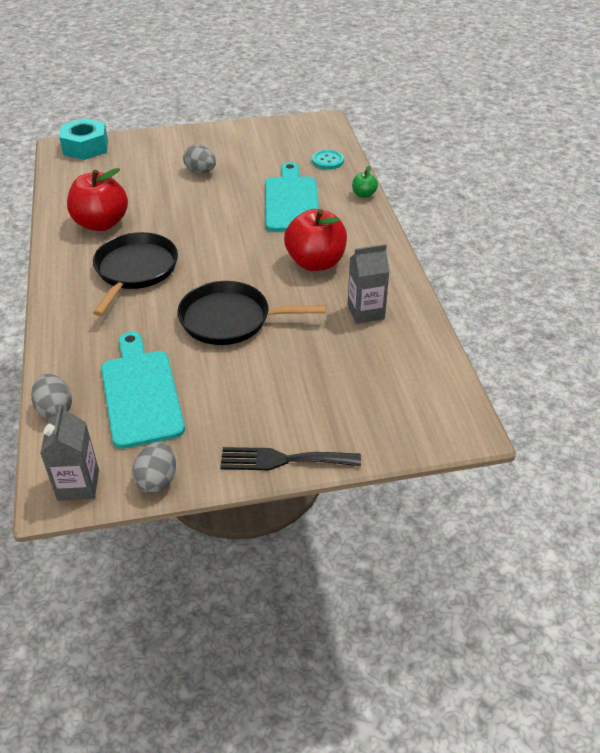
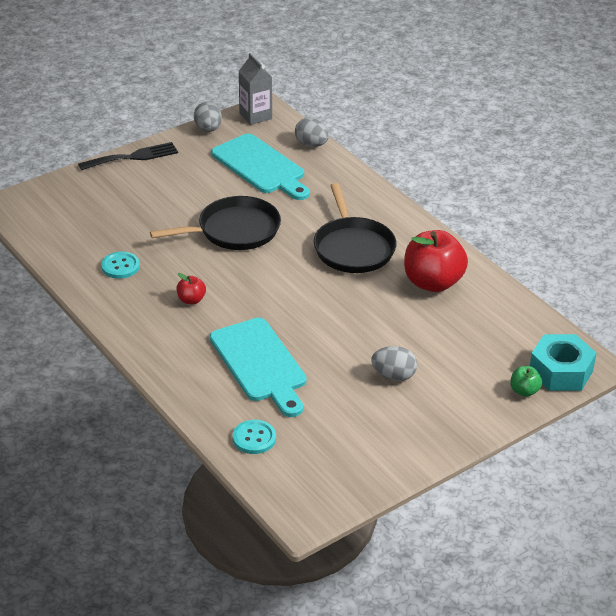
camera: 155 degrees right, 5 degrees down
(315, 262) = (191, 300): red apple -> red apple, size x0.46
(364, 194) = (183, 397): green apple -> green apple (524, 391)
(365, 312) = (120, 266): grey carton -> turquoise button

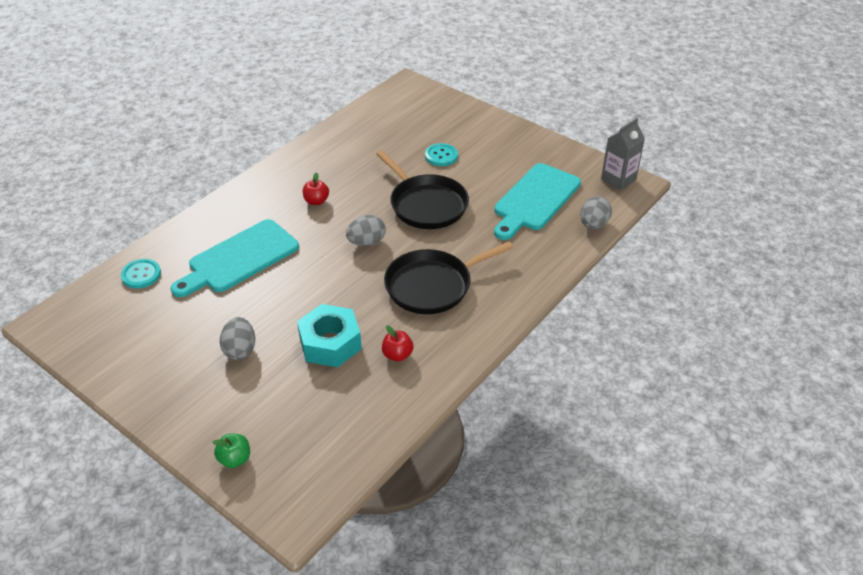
camera: 75 degrees right, 5 degrees up
(120, 266) = (348, 154): turquoise button -> turquoise button (441, 156)
(133, 157) = (506, 126): black fork -> none
(208, 129) = (576, 156): grey egg -> grey egg (366, 242)
(433, 282) = (397, 355): red apple -> red apple, size x0.46
(560, 371) = (274, 488): turquoise nut -> turquoise nut (330, 343)

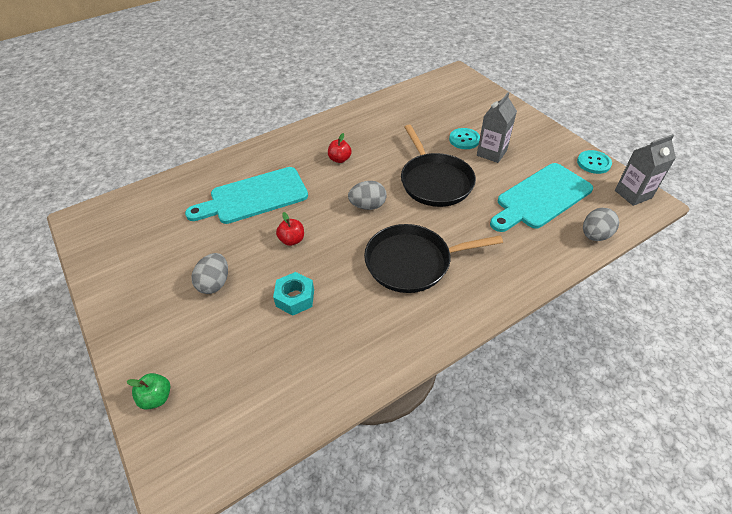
camera: 20 degrees right, 5 degrees up
(141, 275) = (171, 194): turquoise button -> turquoise button (593, 163)
(330, 343) = (295, 298): turquoise nut -> turquoise nut, size x0.66
(397, 355) = (352, 327): red apple -> red apple (292, 240)
(473, 164) = (491, 153): none -> grey carton

